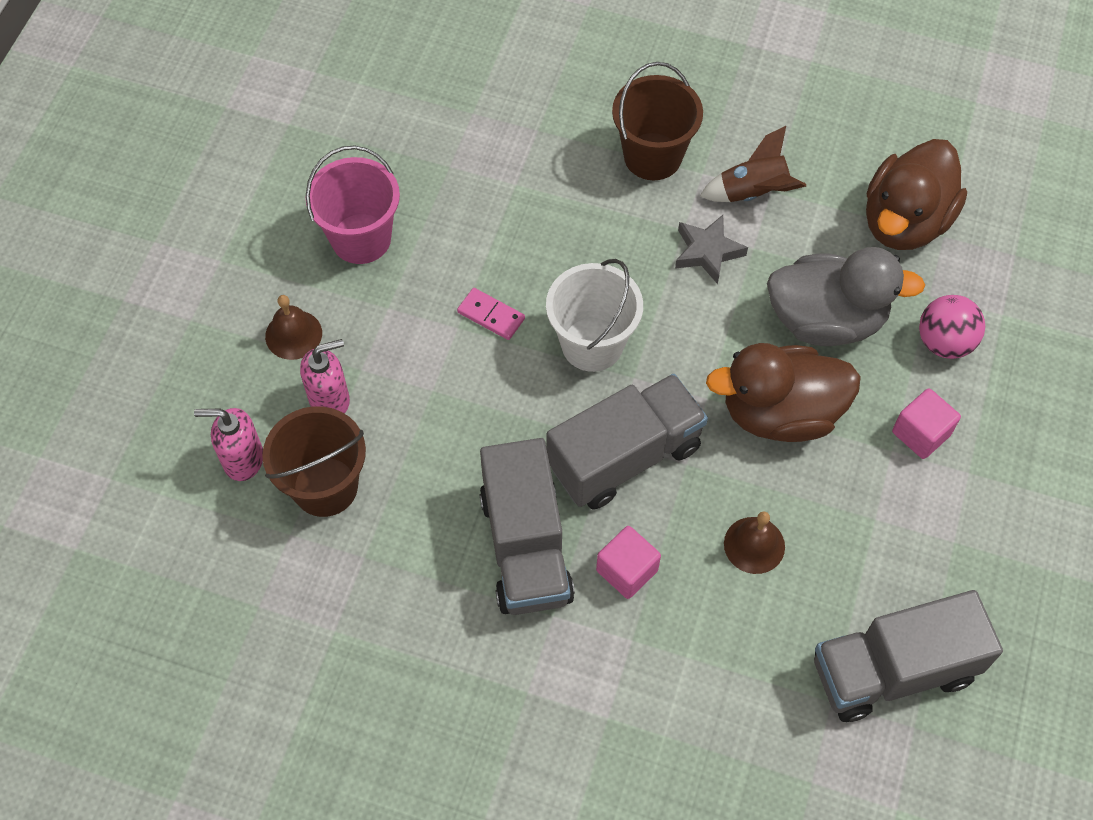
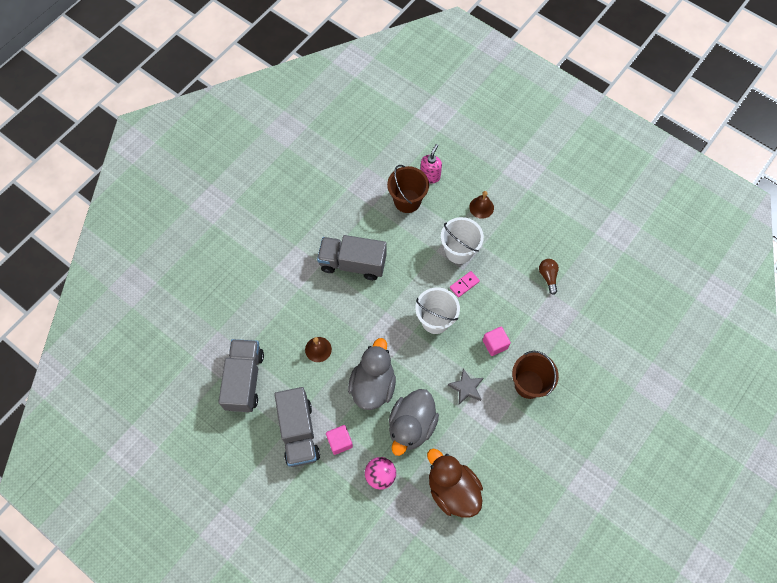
camera: 110 degrees right, 5 degrees up
(330, 400) = (445, 212): pink soap dispenser -> none
(361, 238) = (522, 245): pink bucket -> none
(416, 178) = (548, 277): none -> brown light bulb
(416, 347) = (459, 251): none -> white bucket
(624, 456) = (377, 314): grey truck -> grey truck (299, 432)
(627, 570) = (327, 297): pink cube -> pink cube (495, 344)
(753, 193) = (493, 422): brown rocket -> none
(780, 413) = (373, 385): brown duck -> grey duck

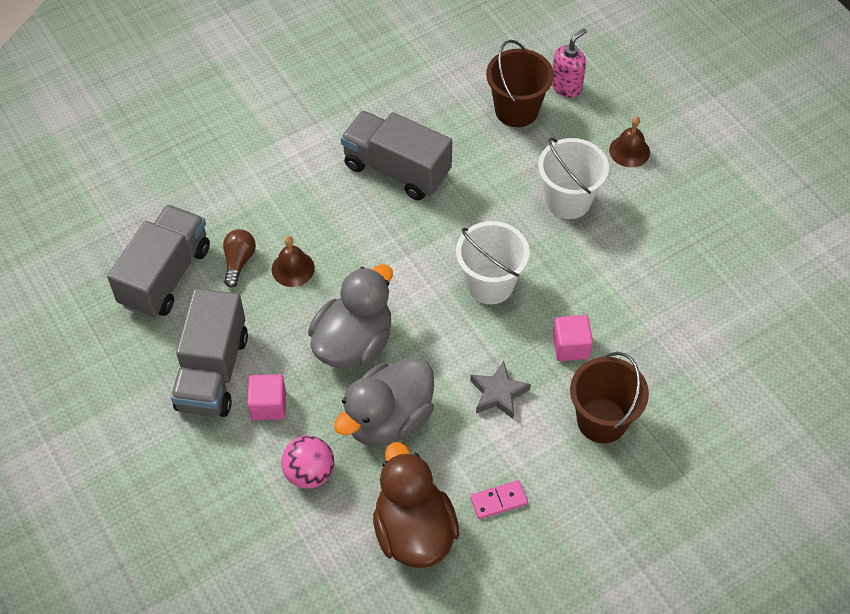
camera: 20 degrees right, 10 degrees down
(464, 284) = (557, 248): pink domino -> pink domino (498, 500)
(548, 277) = (697, 277): brown light bulb -> brown light bulb (239, 261)

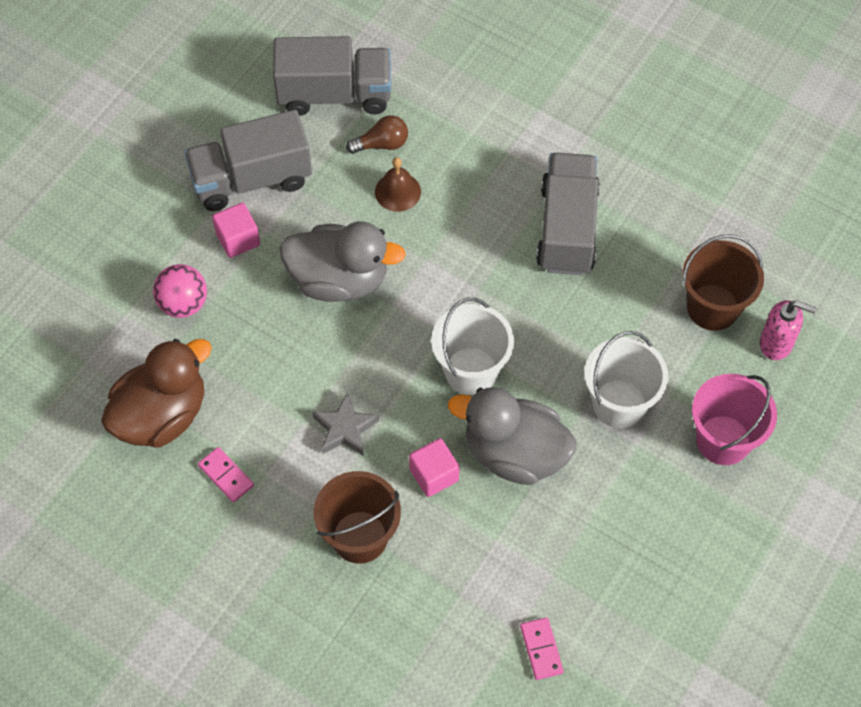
camera: 65 degrees right, 5 degrees up
(388, 419) = (270, 344): grey duck -> grey duck (514, 453)
(629, 151) = (723, 440): brown bell -> pink bucket
(750, 334) = (541, 649): none -> pink domino

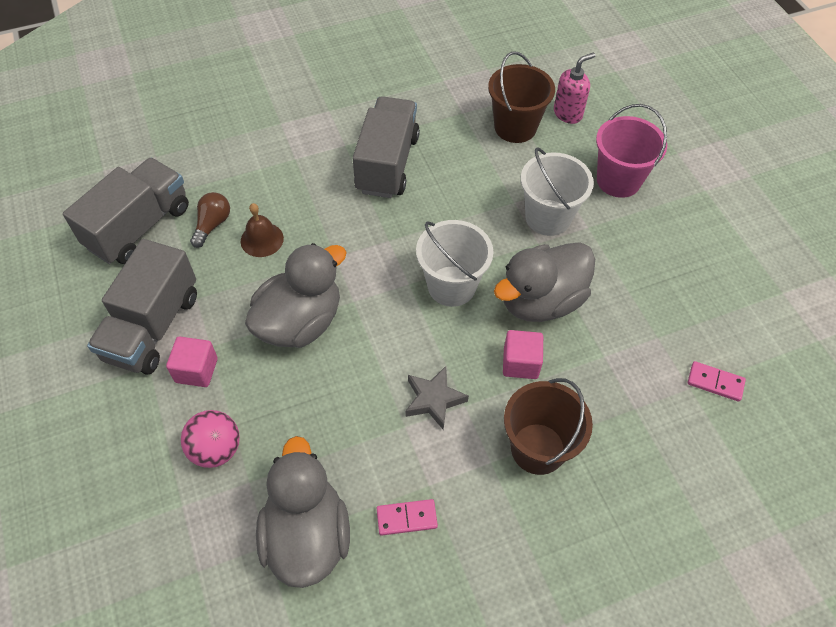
camera: 55 degrees left, 5 degrees down
(162, 415) = (307, 535): brown duck -> grey duck
(566, 228) = (387, 164): grey truck -> grey truck turned 60 degrees clockwise

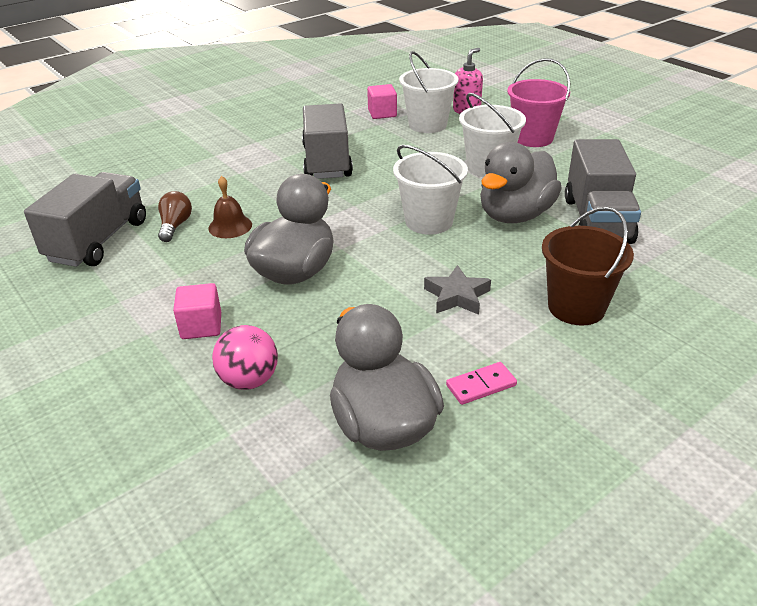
camera: 15 degrees left, 20 degrees down
(153, 327) = (140, 305): grey truck -> grey truck (597, 220)
(515, 127) = (427, 125): brown bucket -> white bucket
(520, 363) = (522, 256): pink cube -> pink cube (382, 113)
(715, 382) = (699, 234): pink domino -> none

